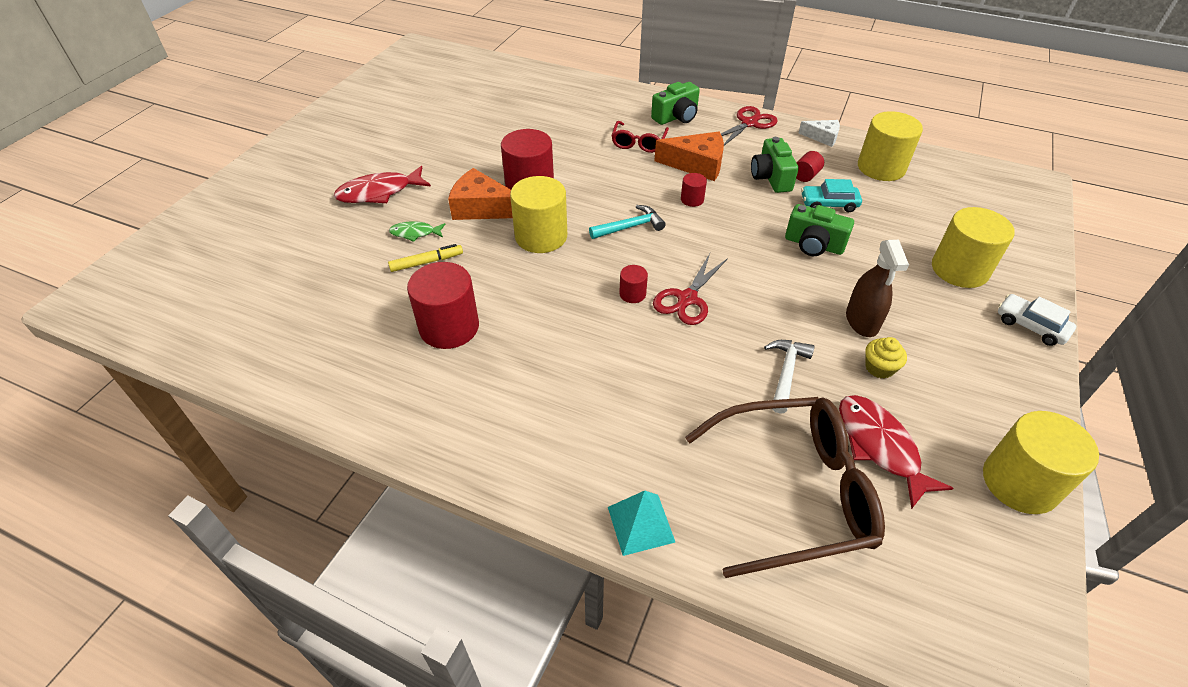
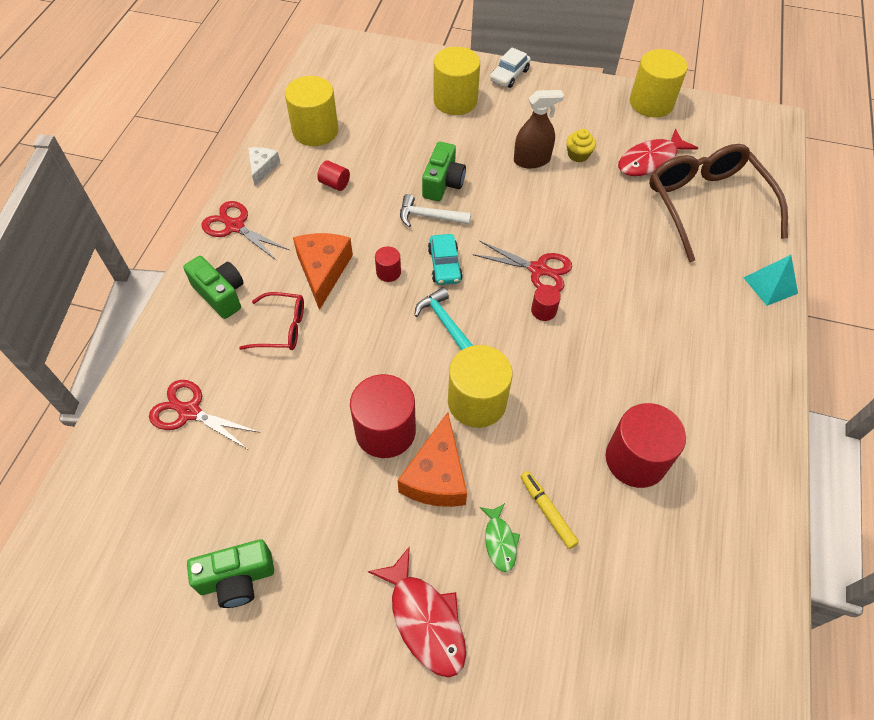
camera: 100 degrees left, 10 degrees up
(573, 105) = (189, 412): none -> red scissors
(771, 178) = (341, 210): green camera -> green camera (237, 579)
(786, 373) = (602, 206): white hammer -> white hammer (429, 216)
(829, 204) = (379, 170): turquoise car -> turquoise car (444, 265)

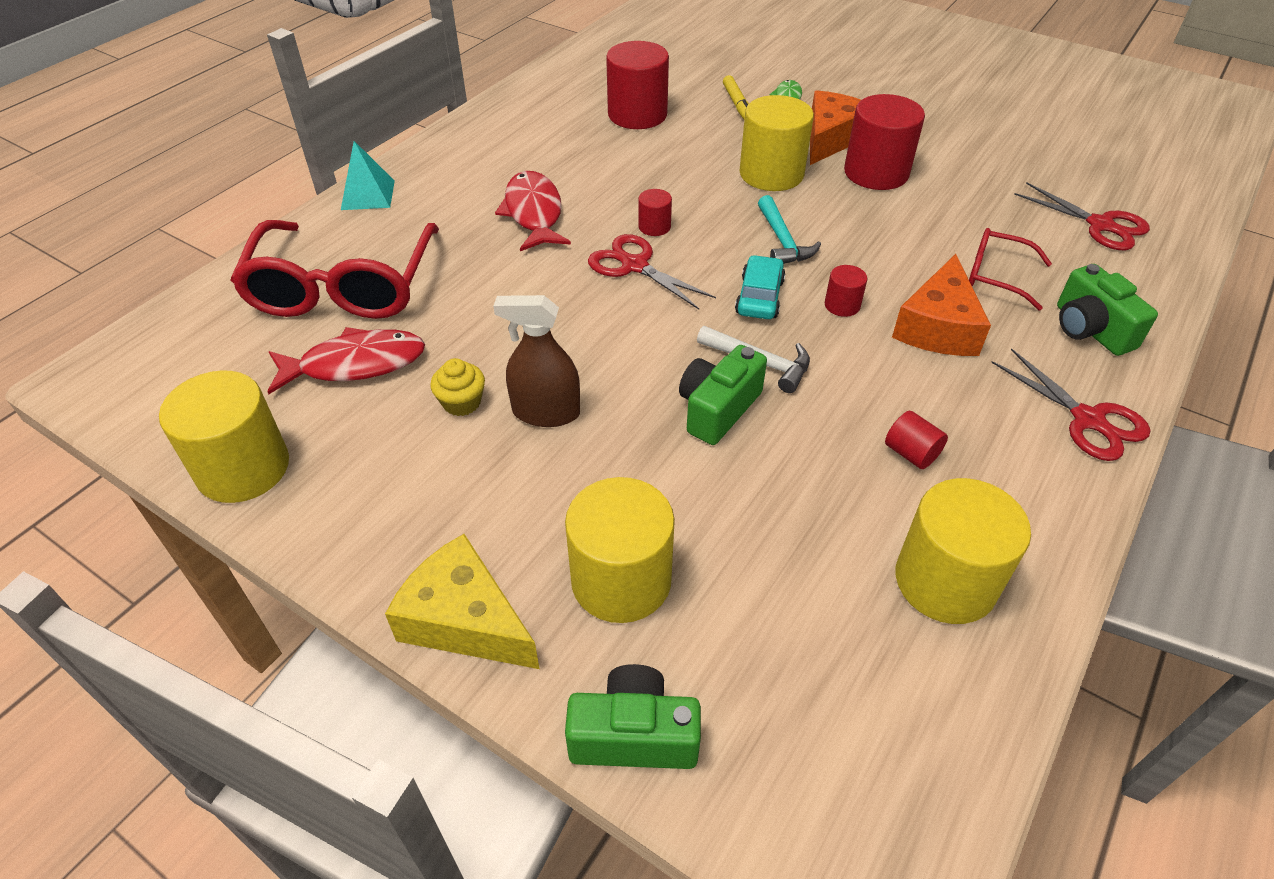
camera: 160 degrees left, 10 degrees down
(237, 579) = (1024, 120): green camera -> green camera (634, 735)
(262, 168) = (1054, 519): white cheese -> none
(425, 619) = (863, 79): red fish -> red fish (533, 213)
(509, 75) = (465, 620): white car -> yellow cheese
(706, 205) = (343, 287): brown glasses -> red glasses

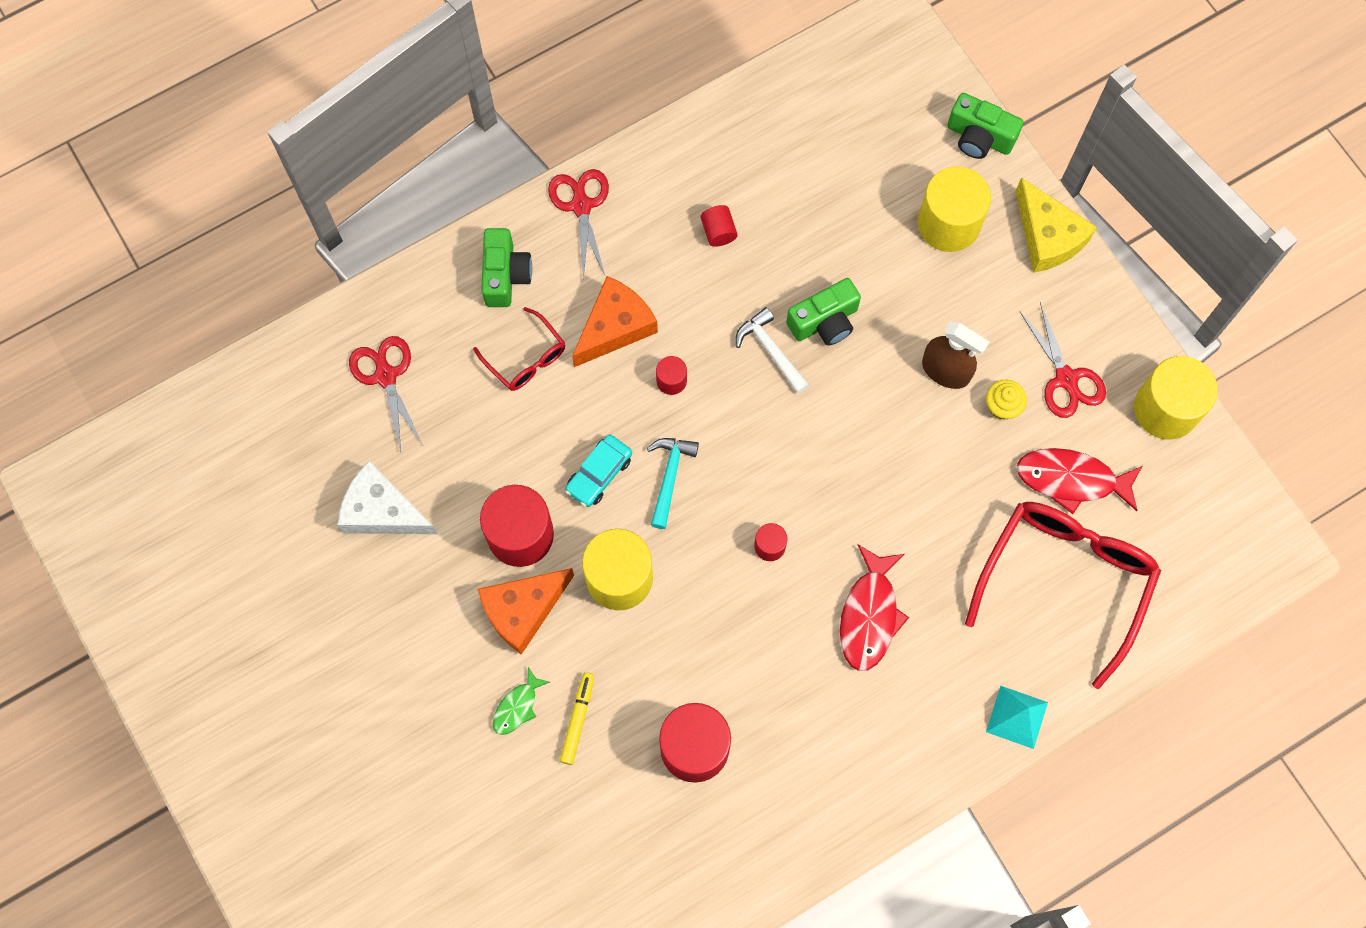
camera: 155 degrees left, 25 degrees up
(635, 266) = (811, 500): red scissors -> red scissors (1066, 378)
(759, 297) = (730, 418): turquoise car -> turquoise car (599, 474)
(945, 581) = (762, 144): yellow cylinder -> none
(998, 154) = (382, 511): none -> white cheese

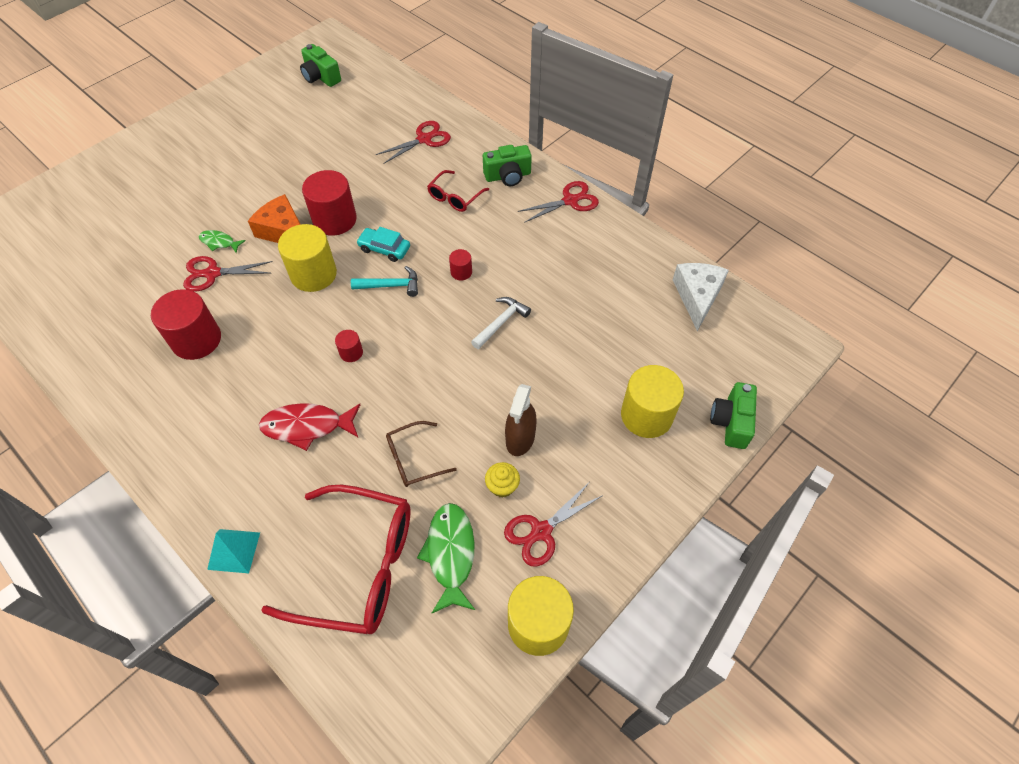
camera: 75 degrees right, 15 degrees down
(382, 511) = (338, 156): white cheese -> white cheese (697, 296)
(577, 719) = (213, 273): yellow marker -> red scissors
(615, 327) = (490, 235): orange cheese -> none
(718, 232) = (580, 274): red cylinder -> none
(824, 322) = (534, 350): green camera -> green camera (321, 77)
(945, 497) = (413, 459): none -> brown glasses
(1047, 236) = (665, 491): yellow cheese -> none
(1071, 480) = (450, 554): red fish -> green fish

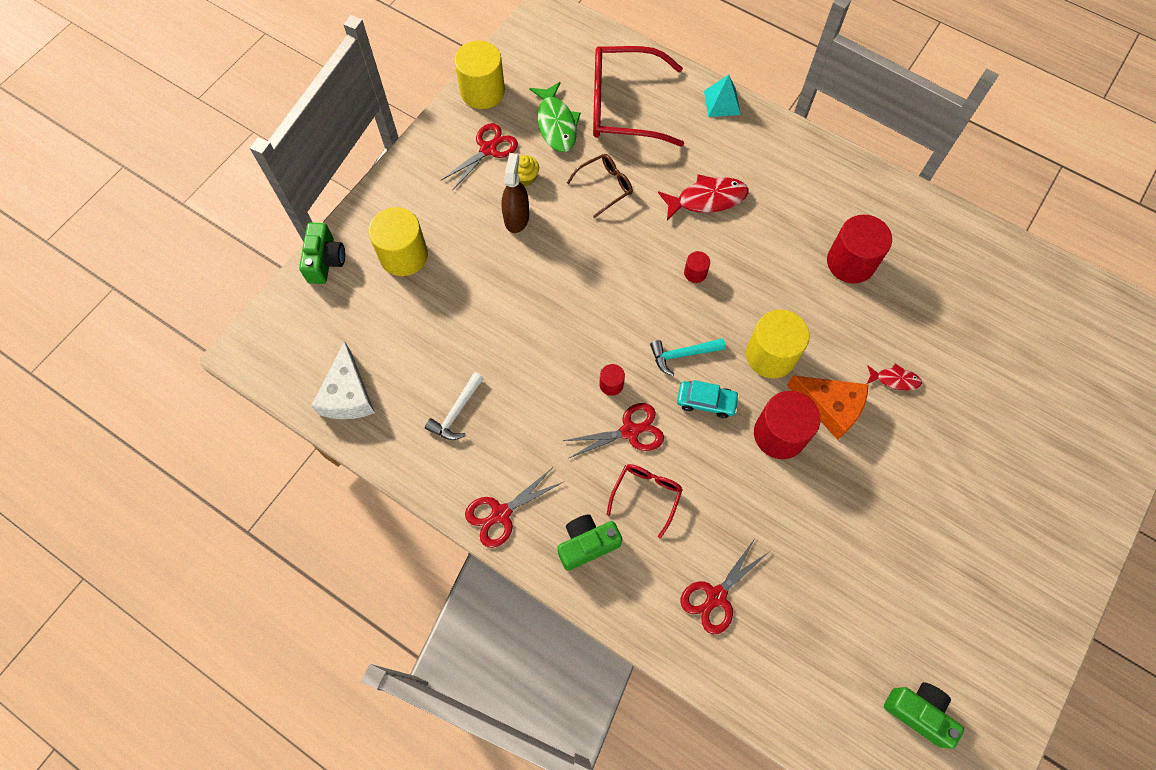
camera: 170 degrees right, 10 degrees up
(213, 273) = (878, 338): red scissors -> red scissors (629, 431)
(219, 242) = (895, 379): green fish -> red fish
(501, 323) = (555, 329): white hammer -> white hammer (456, 412)

